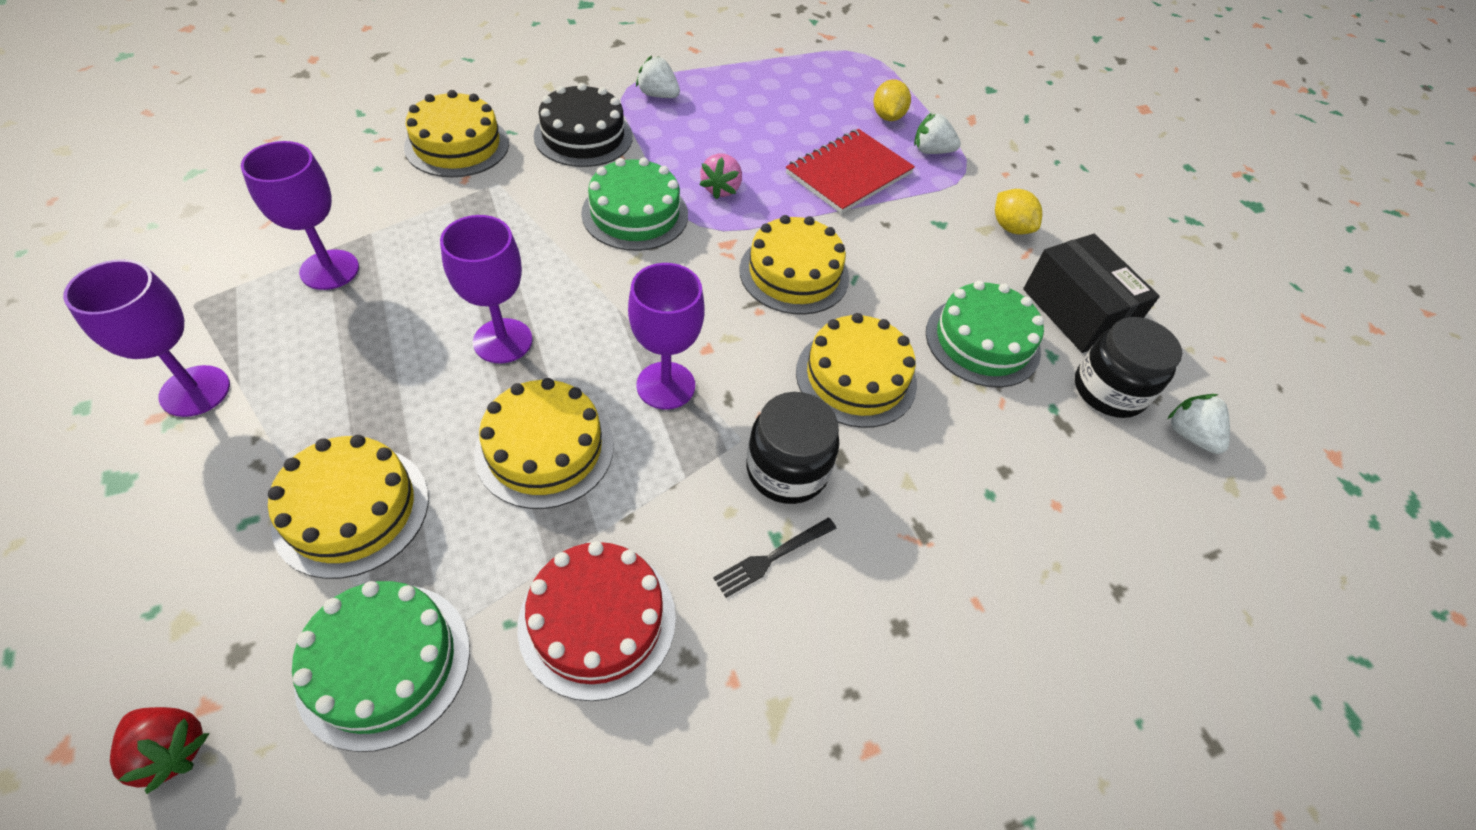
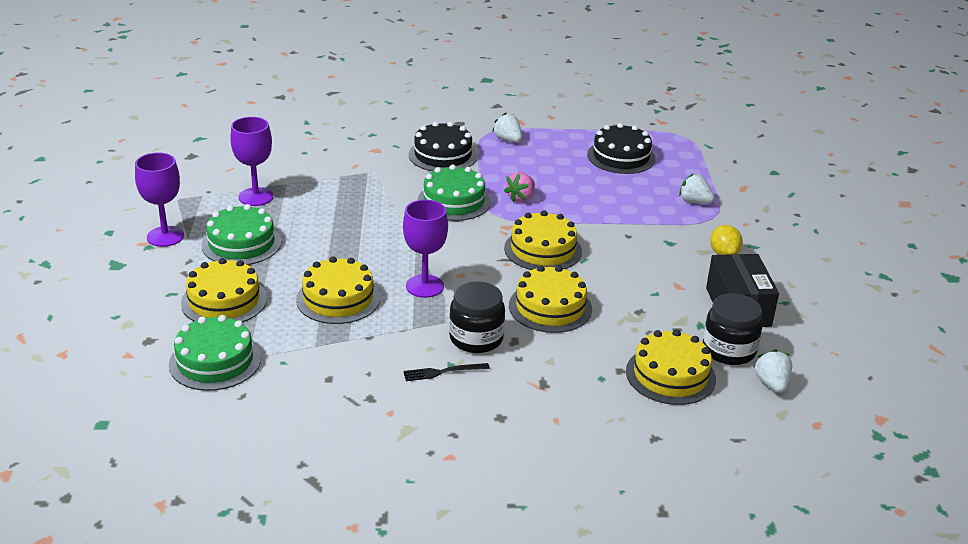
camera: 25 degrees right, 20 degrees down
(171, 750) = (108, 365): red strawberry -> none
(457, 145) = (358, 148): yellow cake -> yellow cake (670, 375)
(503, 341) = (338, 247): purple goblet -> none
(597, 620) = (330, 372): red cake -> none
(810, 97) = (621, 157): none -> black cake
(849, 174) = (620, 204): red notebook -> none
(887, 117) = (674, 176): yellow lemon -> none
(982, 341) = (653, 308): green cake -> green cake (241, 243)

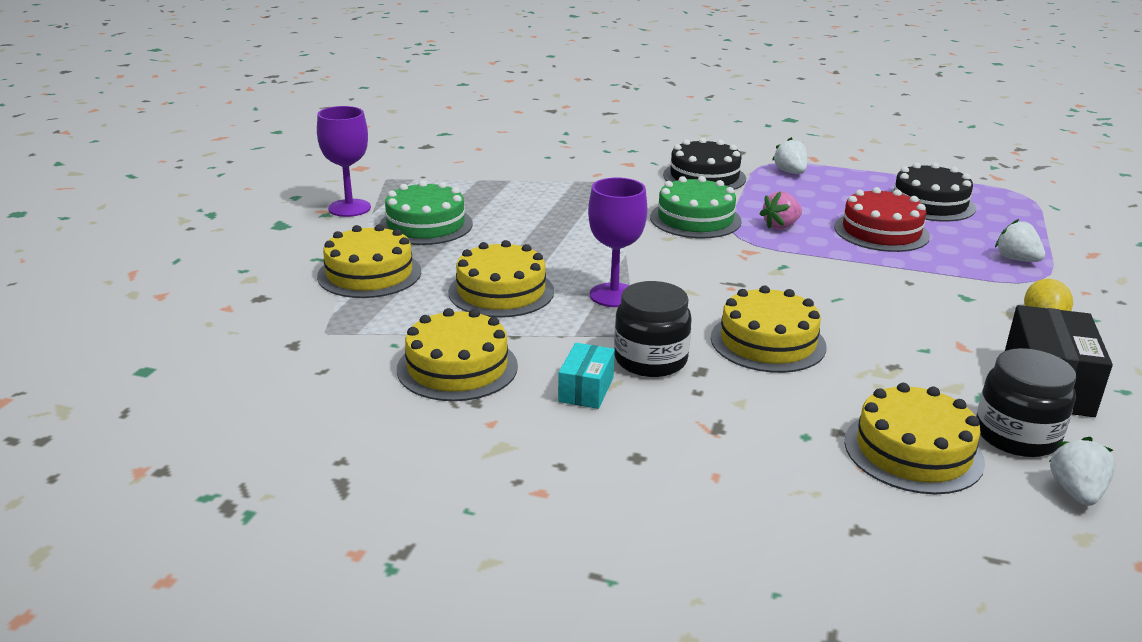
camera: 20 degrees right, 5 degrees down
(215, 361) = (317, 330): green cake -> none
(256, 197) = (469, 187): purple goblet -> none
(442, 372) = (586, 389): black fork -> turquoise box
(543, 249) = (786, 280): yellow cake -> yellow cake (457, 367)
(595, 191) = (881, 232): none -> red cake

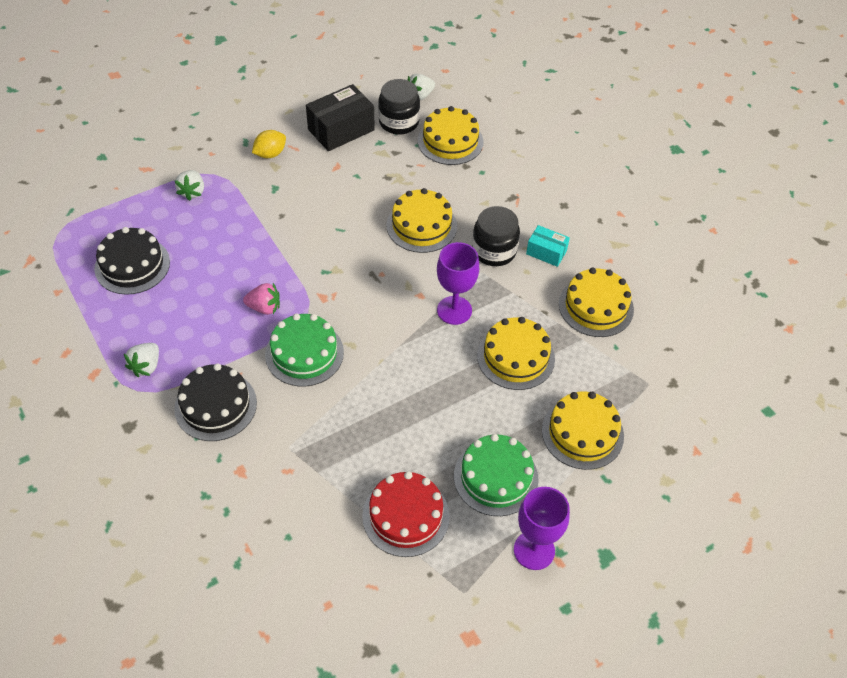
camera: 140 degrees left, 25 degrees up
(586, 389) = (546, 252): turquoise box -> turquoise box turned 60 degrees clockwise
(881, 232) = (216, 261): red cake -> red cake (406, 516)

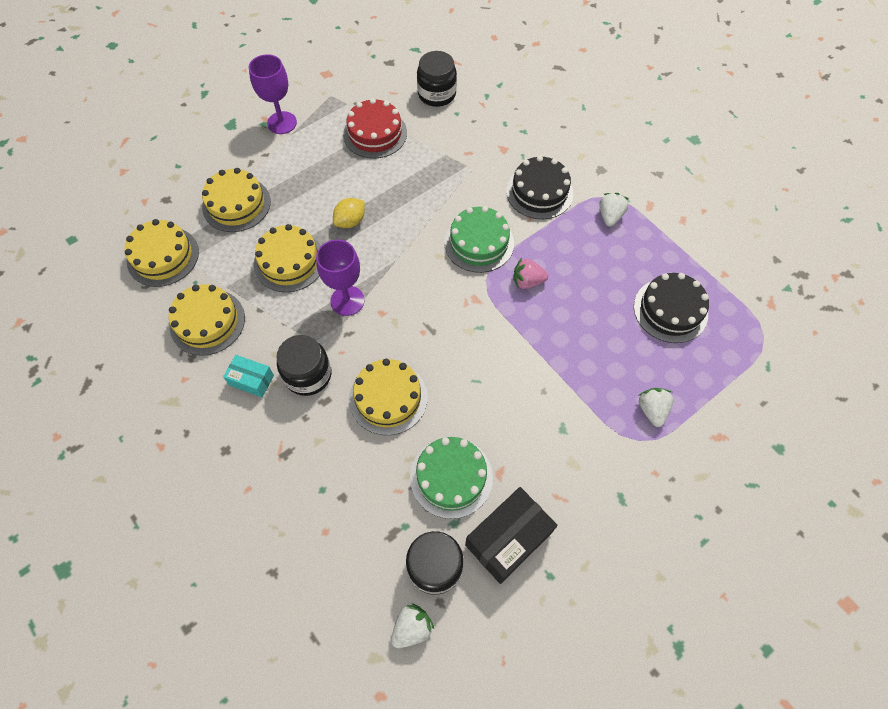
camera: 175 degrees right, 10 degrees up
(270, 154) = (584, 482): yellow lemon -> yellow lemon (350, 221)
(309, 575) = (437, 94): none -> black jar
(450, 141) = (364, 539): yellow cake -> yellow cake (163, 256)
(496, 477) = (308, 165): green cake -> green cake (451, 477)

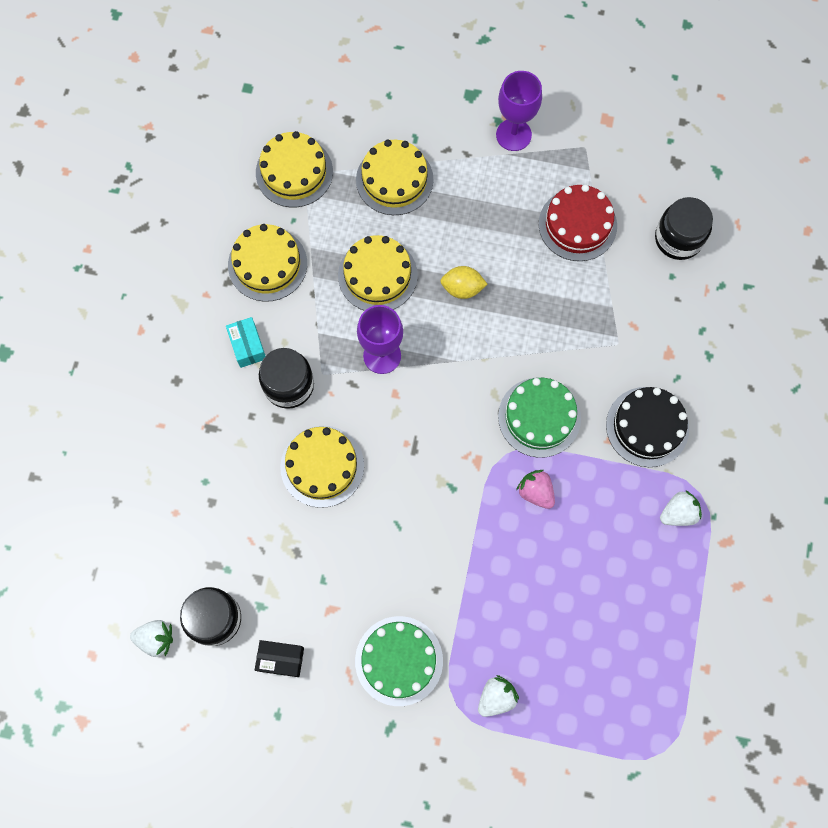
camera: 50 degrees right, 10 degrees up
(451, 477) = (296, 573): green cake -> green cake (399, 660)
(508, 539) = (281, 659): black box -> black box, size x0.57
(670, 310) = (618, 644): black cake -> none

